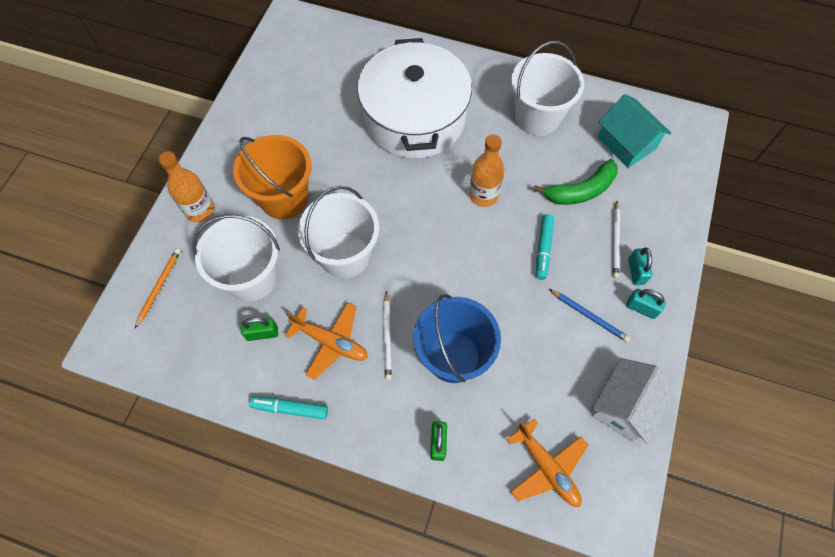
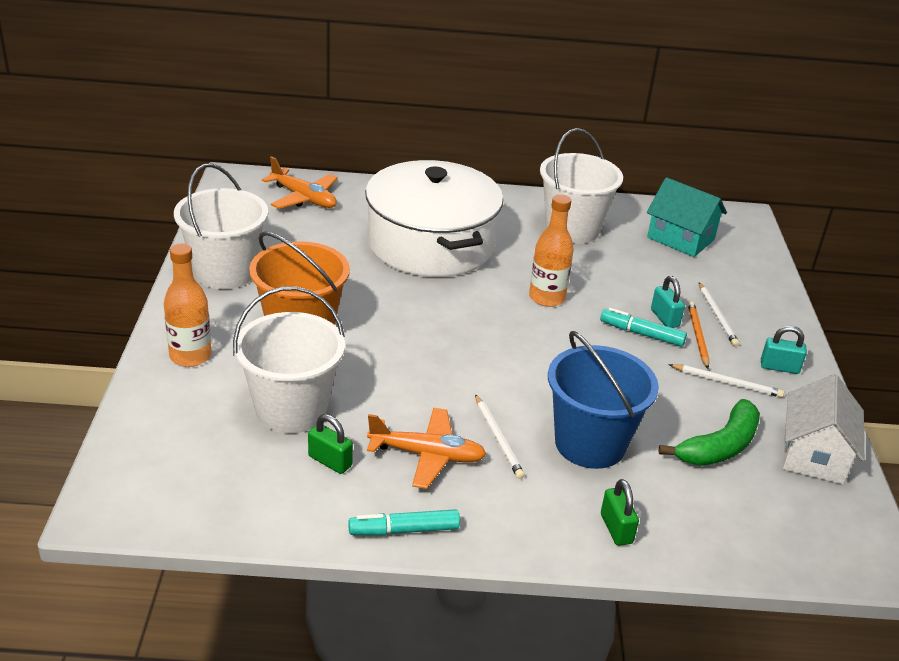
camera: 20 degrees left, 30 degrees down
(159, 287) = (162, 437): orange pencil -> orange pencil (697, 336)
(262, 333) = (330, 461): green padlock -> green padlock turned 60 degrees clockwise
(345, 255) = (405, 372): white bucket -> white bucket (225, 272)
(543, 249) = (641, 334): turquoise marker -> turquoise marker turned 120 degrees clockwise
(547, 468) = (761, 527): orange plane -> orange plane (303, 198)
(580, 190) = (654, 281): green banana -> green banana (719, 446)
(589, 316) = (727, 382): blue pencil -> white pencil
(636, 271) = (754, 338): turquoise padlock -> turquoise padlock (664, 318)

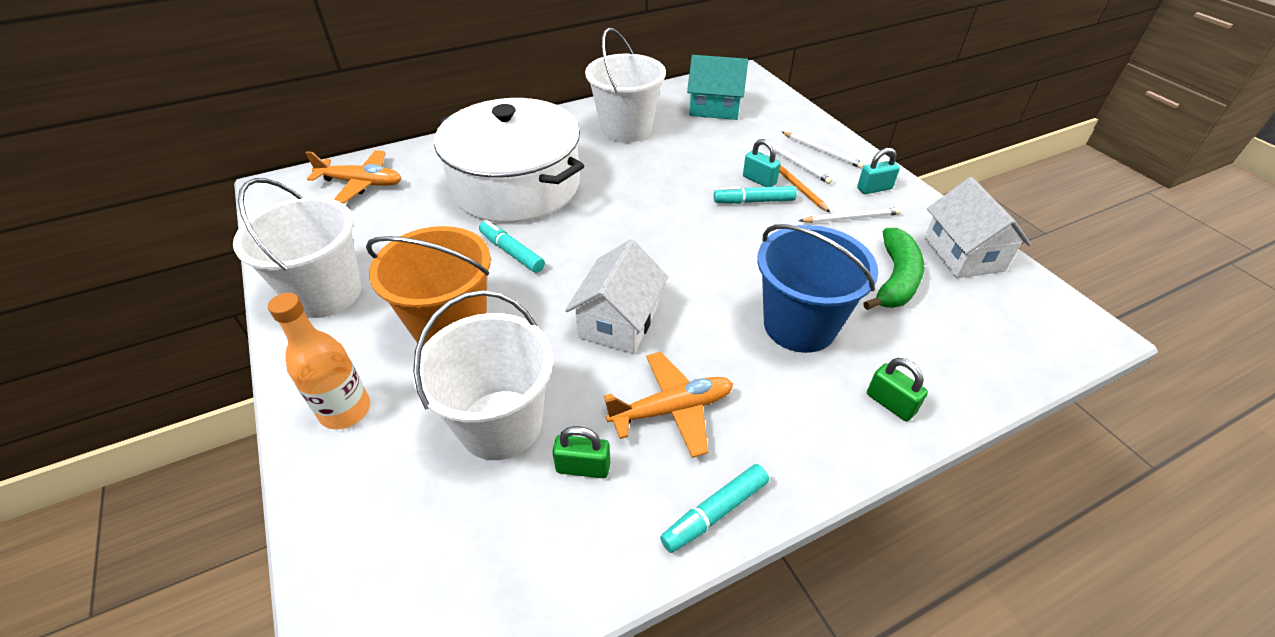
camera: 25 degrees left, 10 degrees up
(387, 295) = (511, 252): none -> turquoise marker
(435, 379) = (619, 321): none -> white house
(498, 438) = (721, 358): white pencil -> white pencil (822, 151)
(547, 298) = (654, 198): orange bottle -> none

